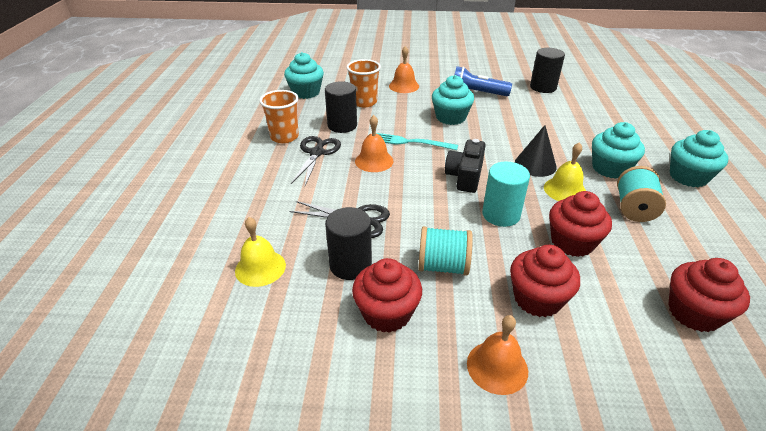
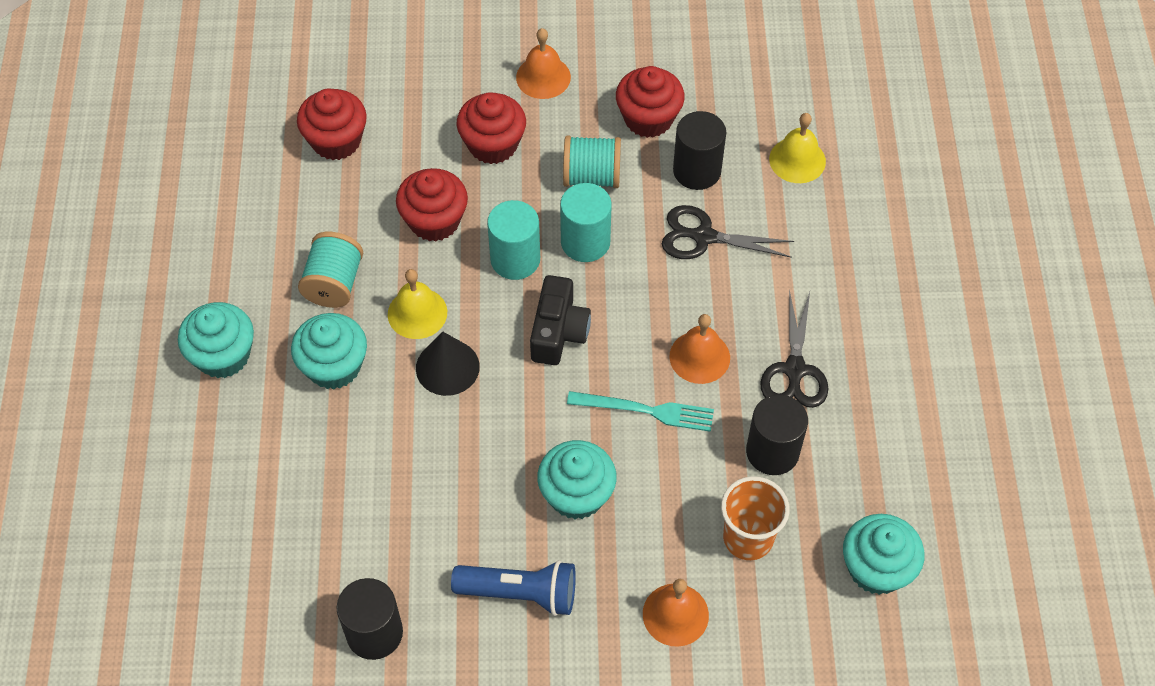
camera: 175 degrees right, 20 degrees up
(284, 137) = (863, 409): orange cup -> none
(448, 222) = (585, 242): none -> turquoise cylinder

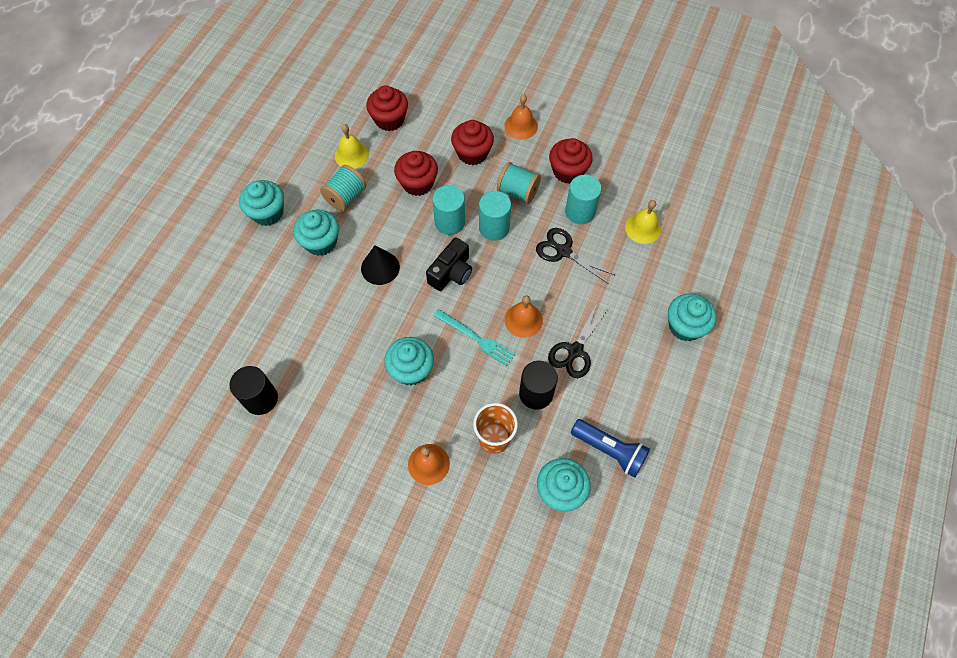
camera: 25 degrees right, 5 degrees up
(417, 313) = (380, 231): yellow bell -> yellow bell (351, 155)
(520, 593) = (350, 412): blue flashlight -> blue flashlight (609, 451)
(697, 171) = (580, 212): black cylinder -> turquoise cylinder
(925, 274) = (685, 326): none -> turquoise cupcake

